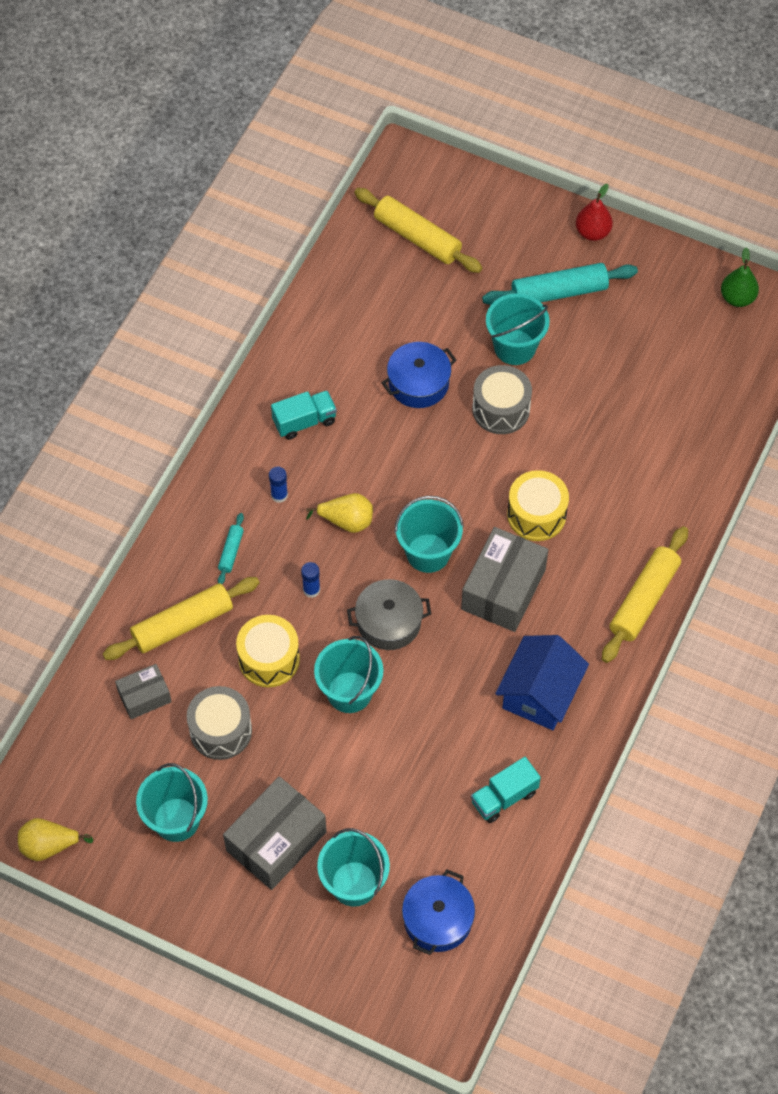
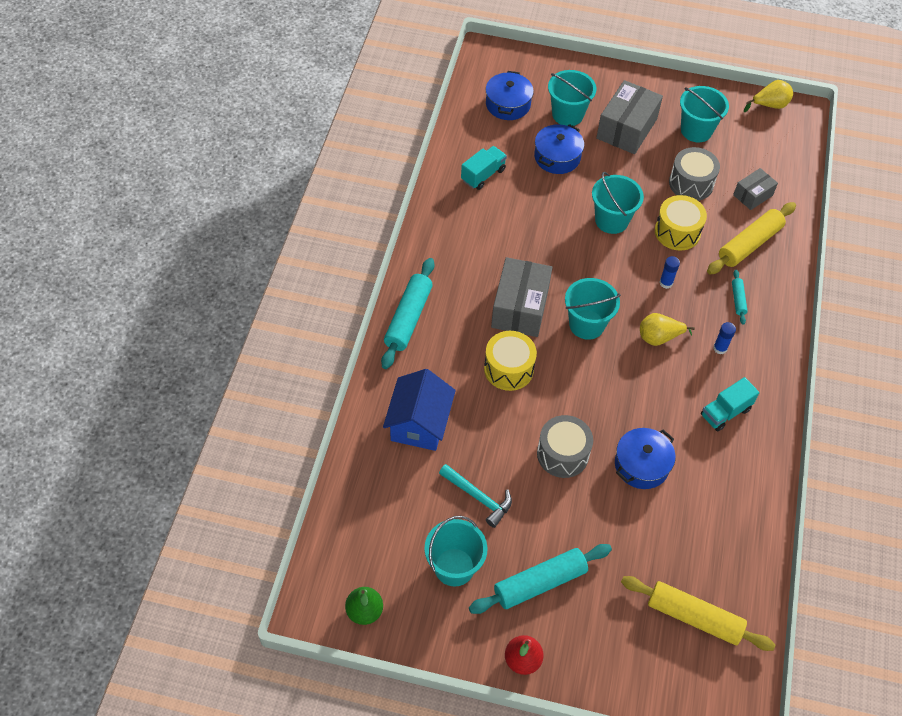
camera: 165 degrees right, 5 degrees down
(389, 622) = (599, 270): grey pot -> none
(392, 809) = (557, 157): none -> blue pot
(515, 347) = (566, 516): turquoise bucket -> turquoise bucket (454, 567)
(540, 694) = (474, 241): blue house -> blue house (419, 424)
(603, 381) = (478, 497): none -> turquoise hammer
(643, 599) = (408, 318): yellow rolling pin -> turquoise rolling pin

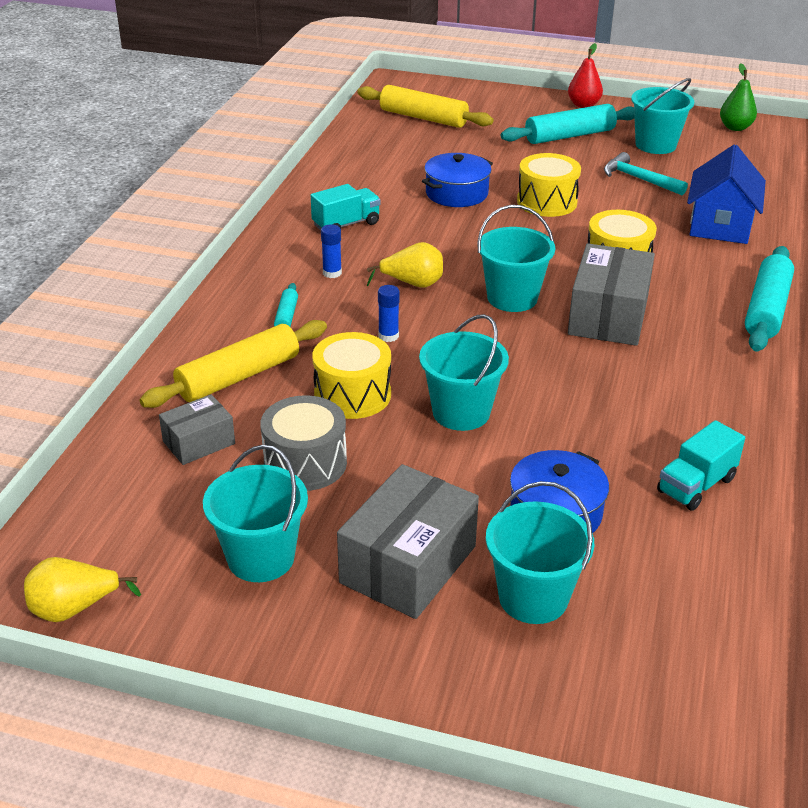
camera: 175 degrees left, 20 degrees down
(508, 104) = (668, 623): blue pot -> none
(562, 454) = (547, 202): grey drum -> yellow drum

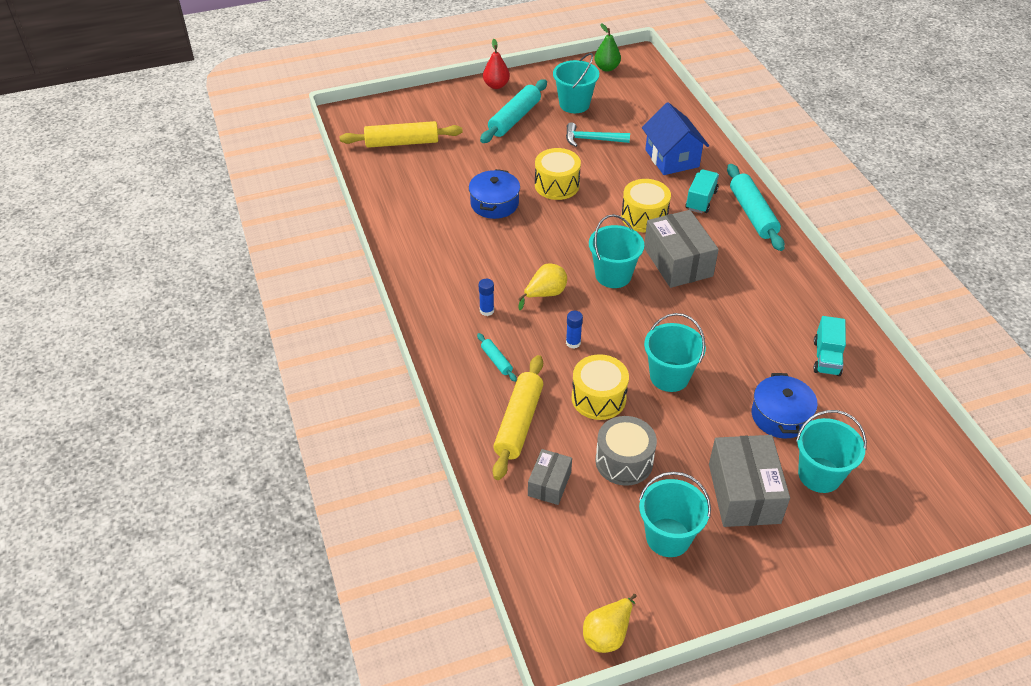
camera: 35 degrees left, 10 degrees up
(346, 224) = (452, 265): turquoise truck -> turquoise truck (701, 200)

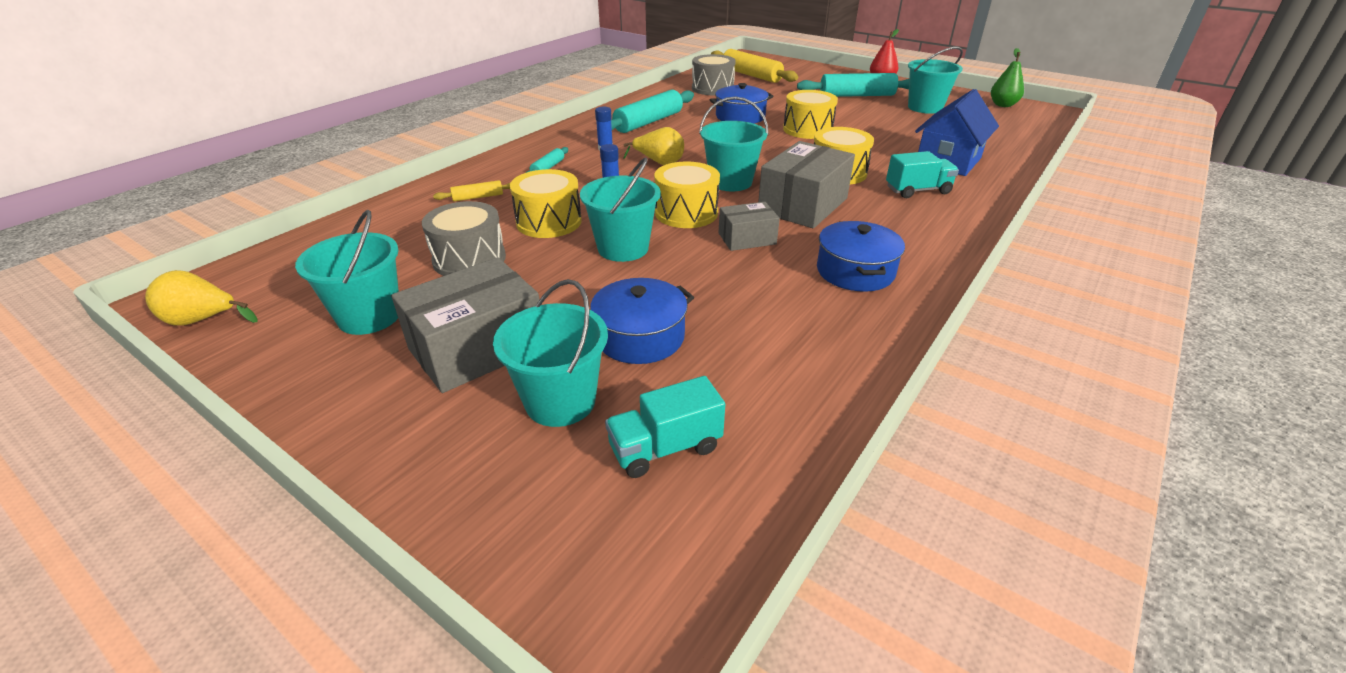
camera: 55 degrees right, 10 degrees down
(410, 182) = (712, 88): none -> grey drum
(518, 423) = (478, 197): yellow rolling pin -> yellow rolling pin, size x0.48
(549, 484) = (407, 231): grey box -> grey box (747, 238)
(592, 139) = (896, 125): turquoise hammer -> none
(643, 322) = (686, 213): none -> yellow drum
(752, 214) = (954, 222): turquoise rolling pin -> turquoise rolling pin (648, 122)
(775, 290) = (855, 271): none -> blue pot
(826, 358) = (791, 343): turquoise truck -> turquoise truck (665, 448)

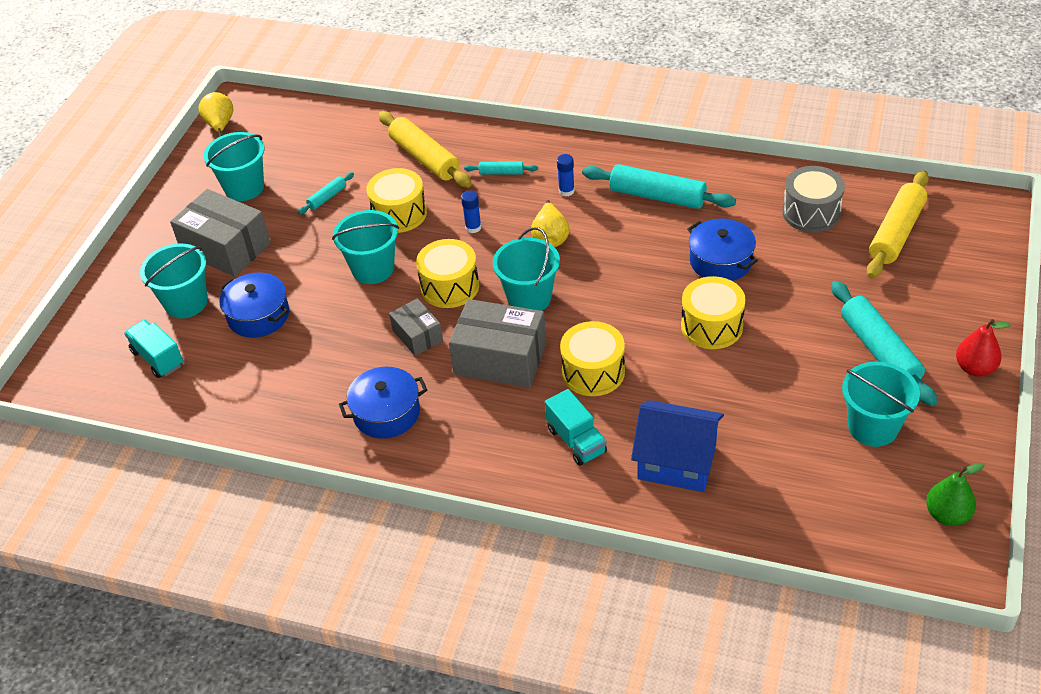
camera: 75 degrees right, 10 degrees up
(469, 259) = (327, 197): grey drum -> turquoise rolling pin
(478, 197) = (425, 158): yellow rolling pin -> yellow rolling pin, size x2.07

